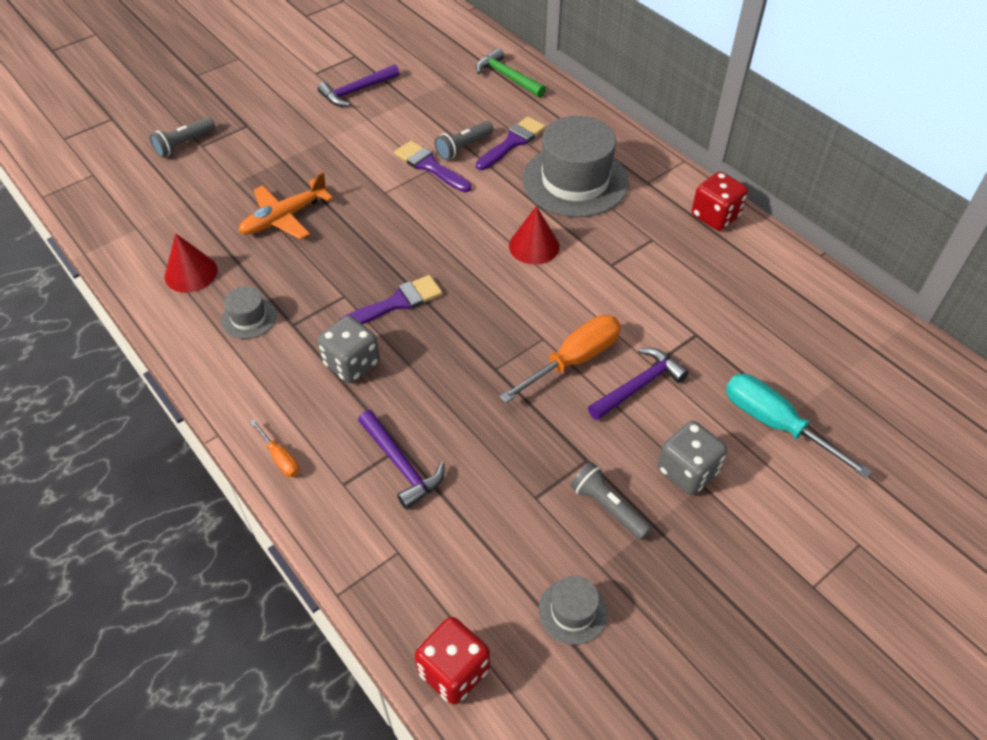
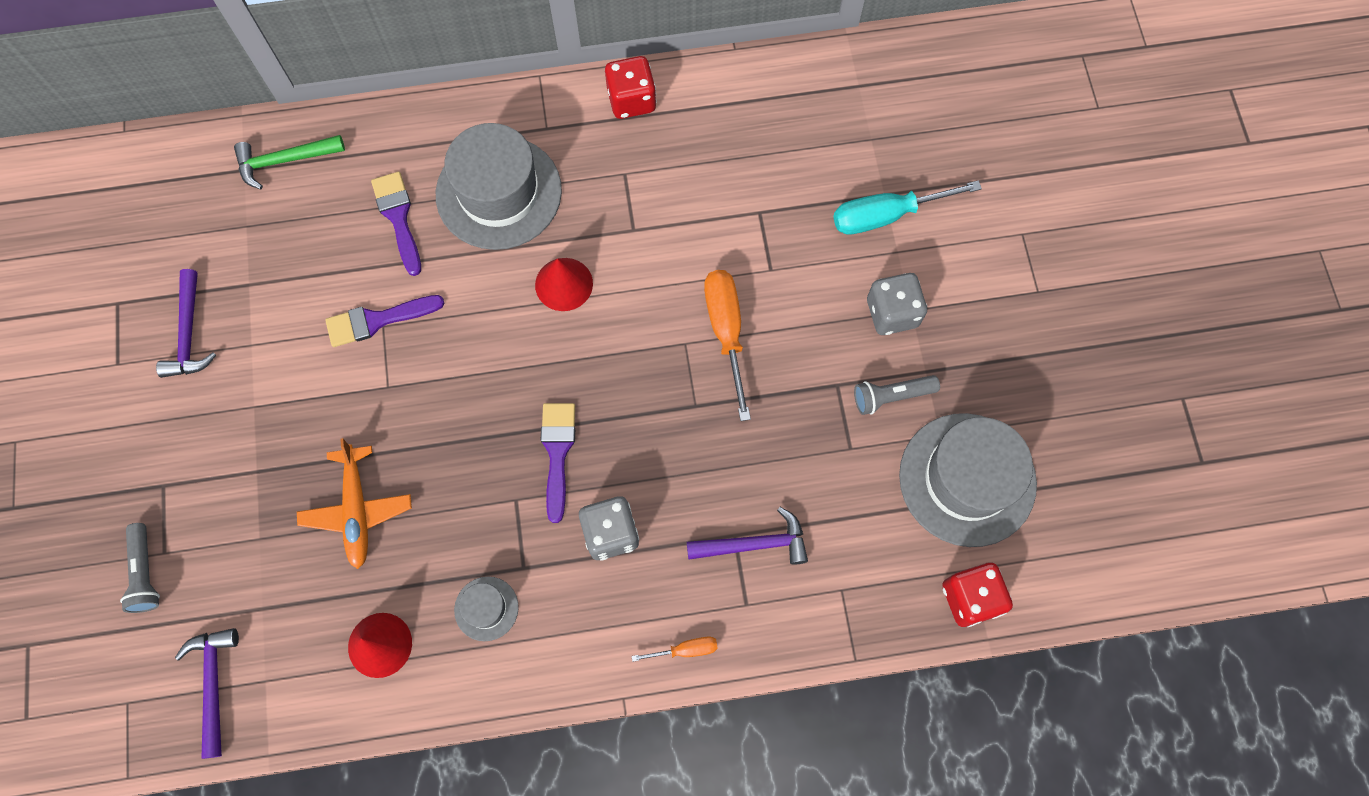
camera: 60 degrees left, 20 degrees up
(463, 147) = (371, 270): grey flashlight -> none
(572, 611) = (967, 479): grey hat -> grey hat, size x2.21
(639, 385) = (786, 295): purple hammer -> purple hammer (213, 684)

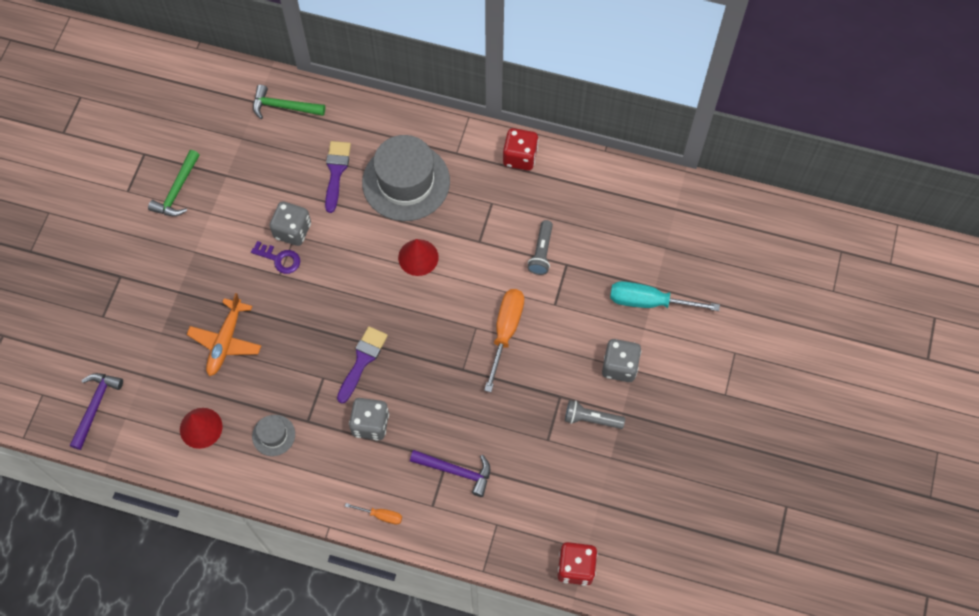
camera: 25 degrees right, 5 degrees down
(145, 573) = (87, 323): grey flashlight -> grey flashlight (541, 252)
(189, 334) = (177, 191): purple hammer -> green hammer
(377, 320) = (292, 231): purple brush -> grey dice
(378, 366) = (279, 259): none -> purple key
(967, 479) = (613, 493): grey hat -> none

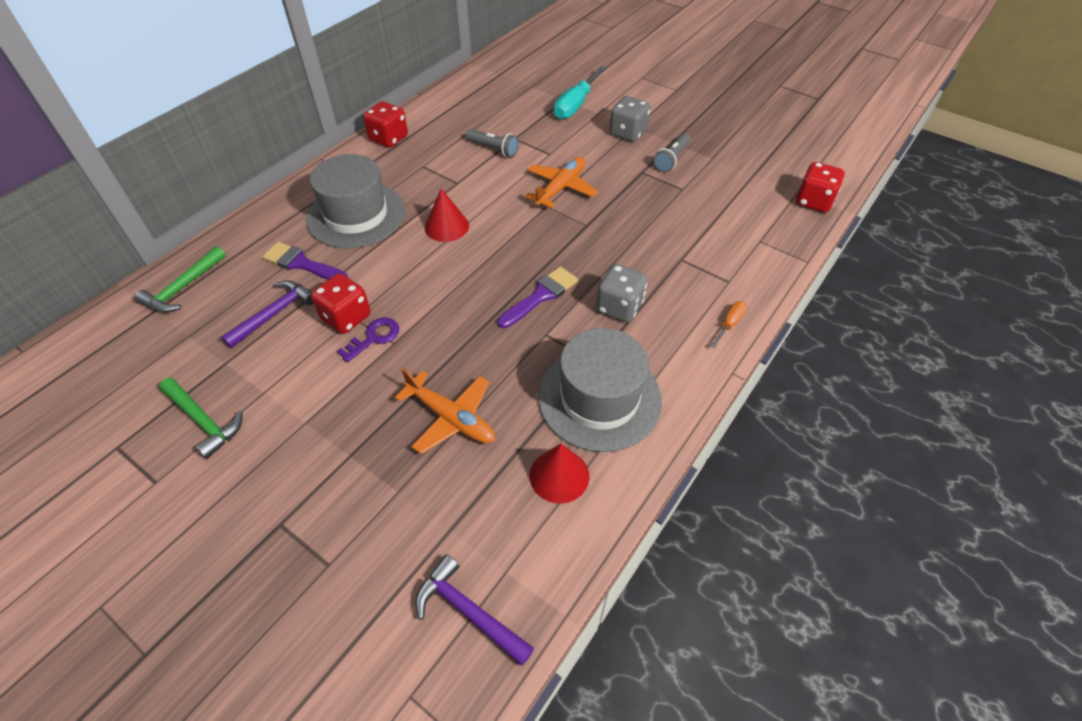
camera: 70 degrees left, 15 degrees down
(273, 435) = (599, 398): grey hat -> grey hat, size x2.21
(292, 231) = (346, 317): grey dice -> red dice
(362, 360) = (541, 296): purple brush -> purple brush turned 90 degrees clockwise
(456, 471) = (695, 255): purple hammer -> purple hammer (275, 313)
(506, 331) = (560, 188): orange screwdriver -> orange plane

